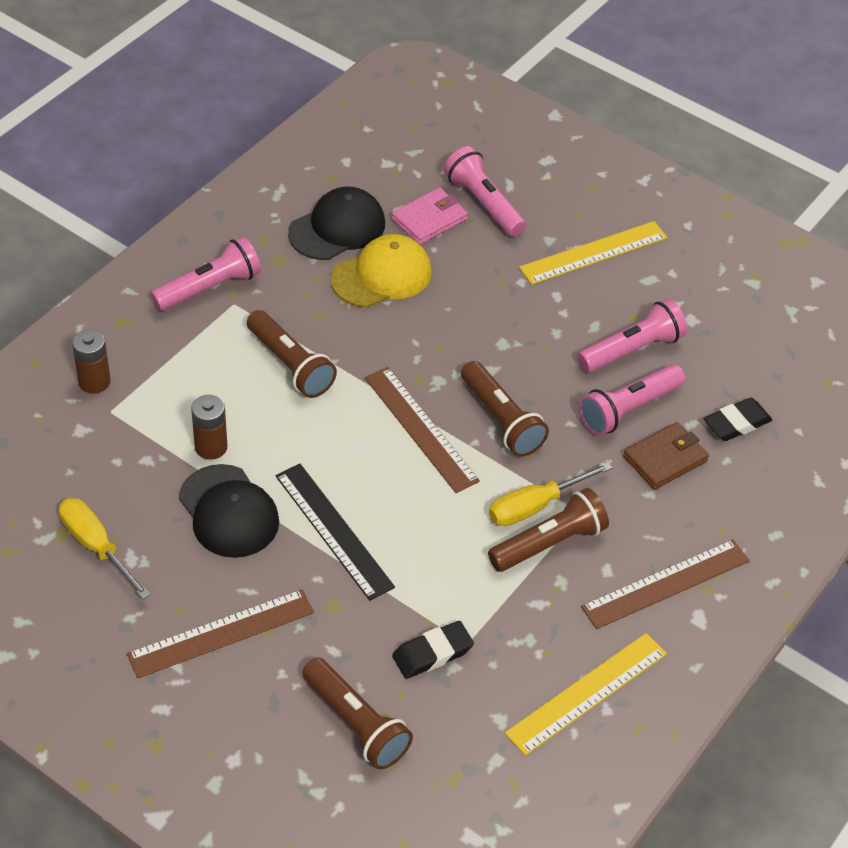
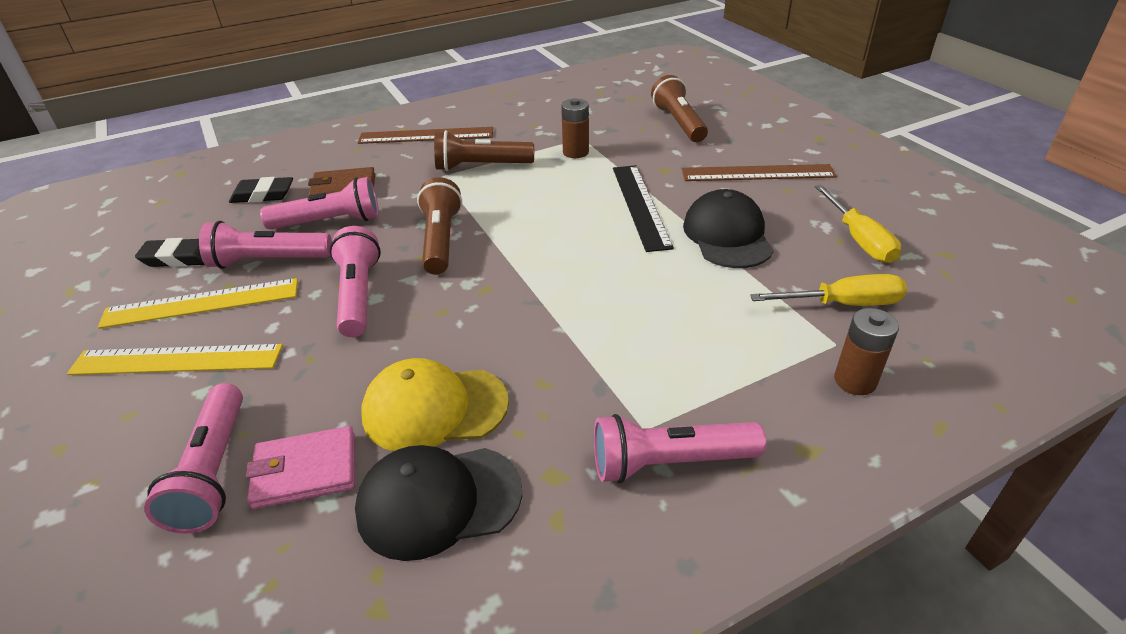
camera: 150 degrees left, 10 degrees down
(211, 447) = (728, 284): brown battery -> brown battery (575, 152)
(290, 365) = (609, 336): brown flashlight -> none
(421, 428) = (516, 251): brown ruler -> none
(432, 653) = (608, 138): black eraser -> black eraser (180, 258)
(518, 341) = (358, 295): none -> pink flashlight
(535, 506) = (470, 185): yellow screwdriver -> yellow screwdriver (843, 304)
(587, 693) = (525, 109): yellow ruler -> yellow ruler (201, 303)

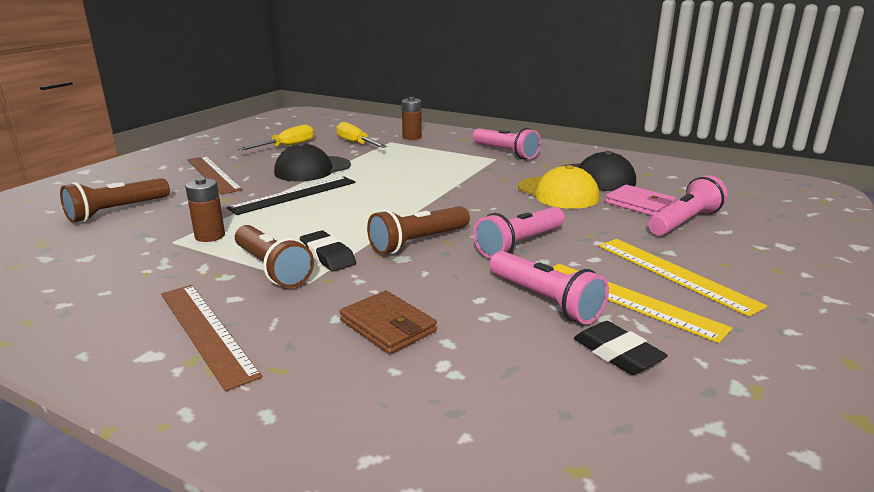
camera: 125 degrees left, 15 degrees down
(263, 195) = (459, 377): black eraser -> black eraser (327, 256)
(329, 222) = (455, 301): pink flashlight -> none

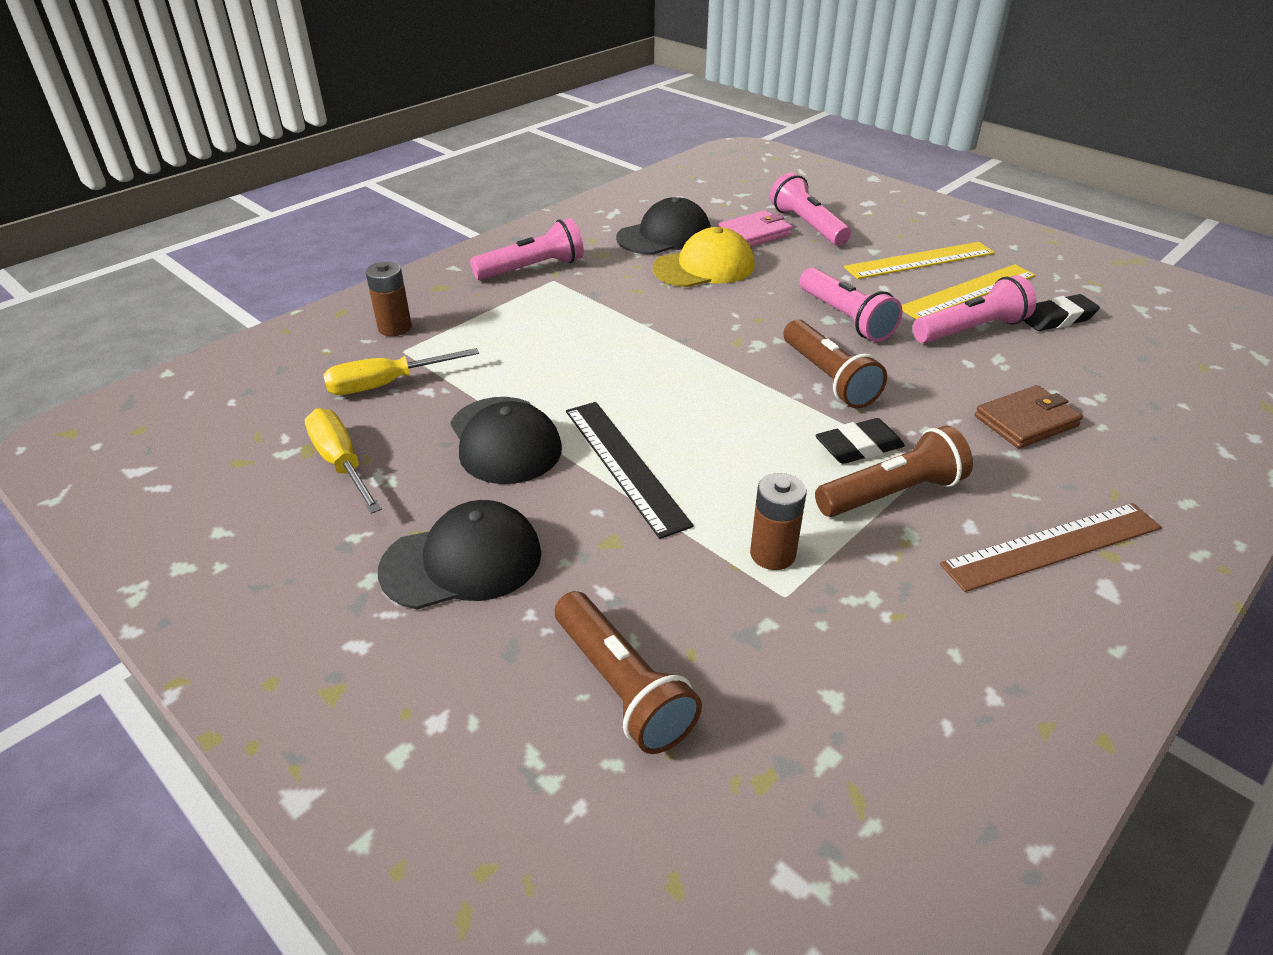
camera: 75 degrees left, 15 degrees up
(213, 174) = (462, 561): brown ruler -> black cap

